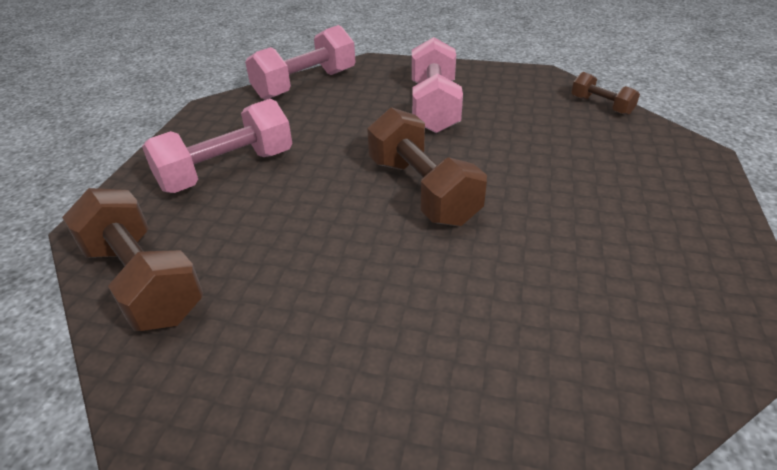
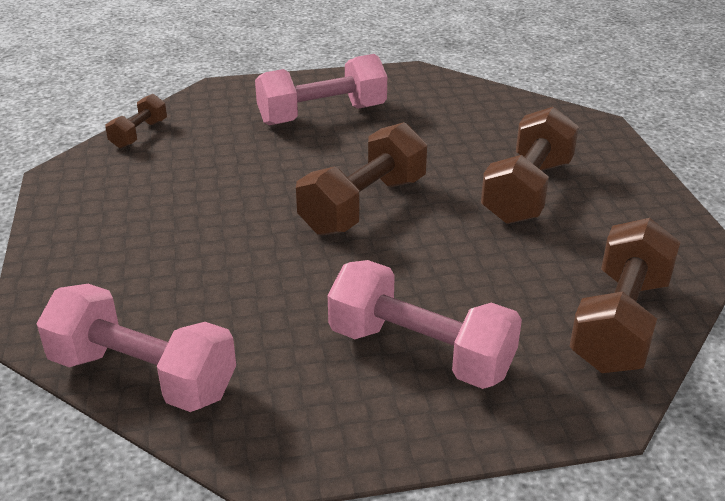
camera: 115 degrees left, 5 degrees down
(379, 312) = (527, 191): none -> brown dumbbell
(434, 107) = (180, 235): pink dumbbell -> pink dumbbell (322, 115)

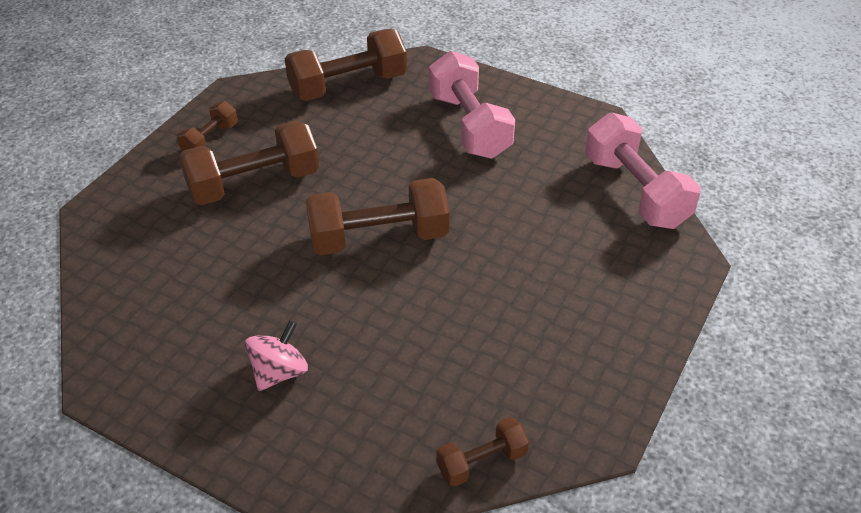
camera: 140 degrees left, 10 degrees up
(322, 115) = (279, 372): pink dumbbell -> pink spinning top
(628, 202) = (210, 139): none -> brown dumbbell

